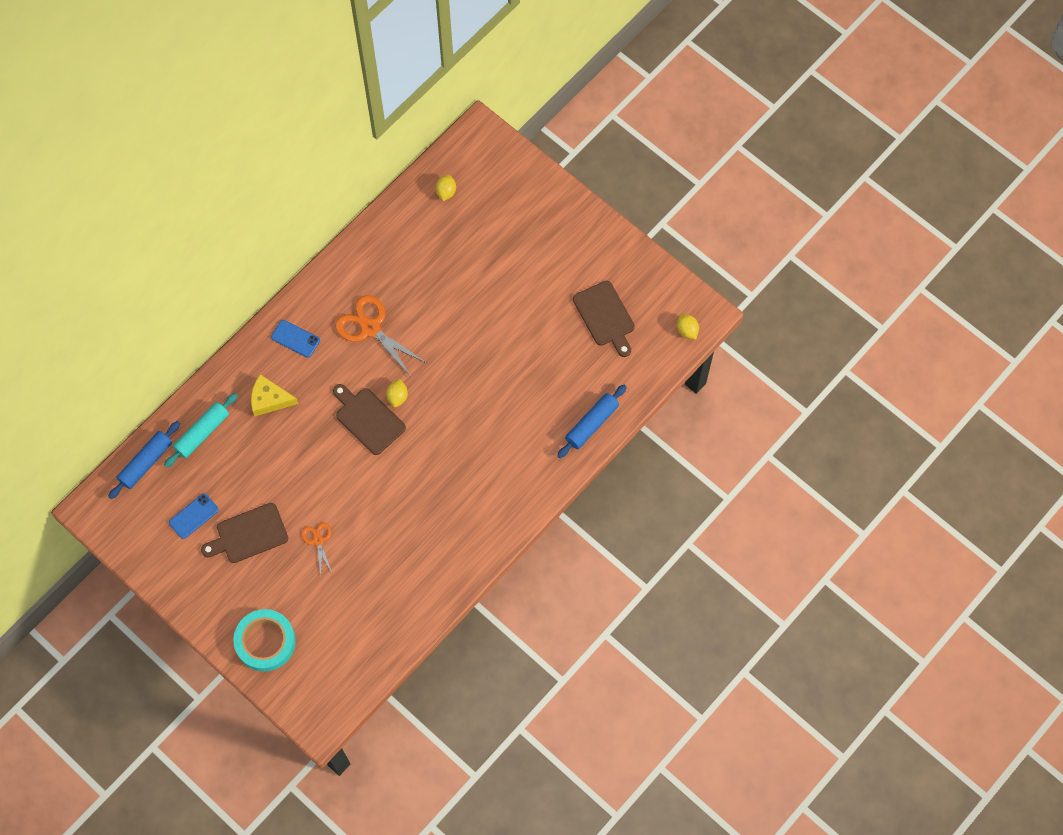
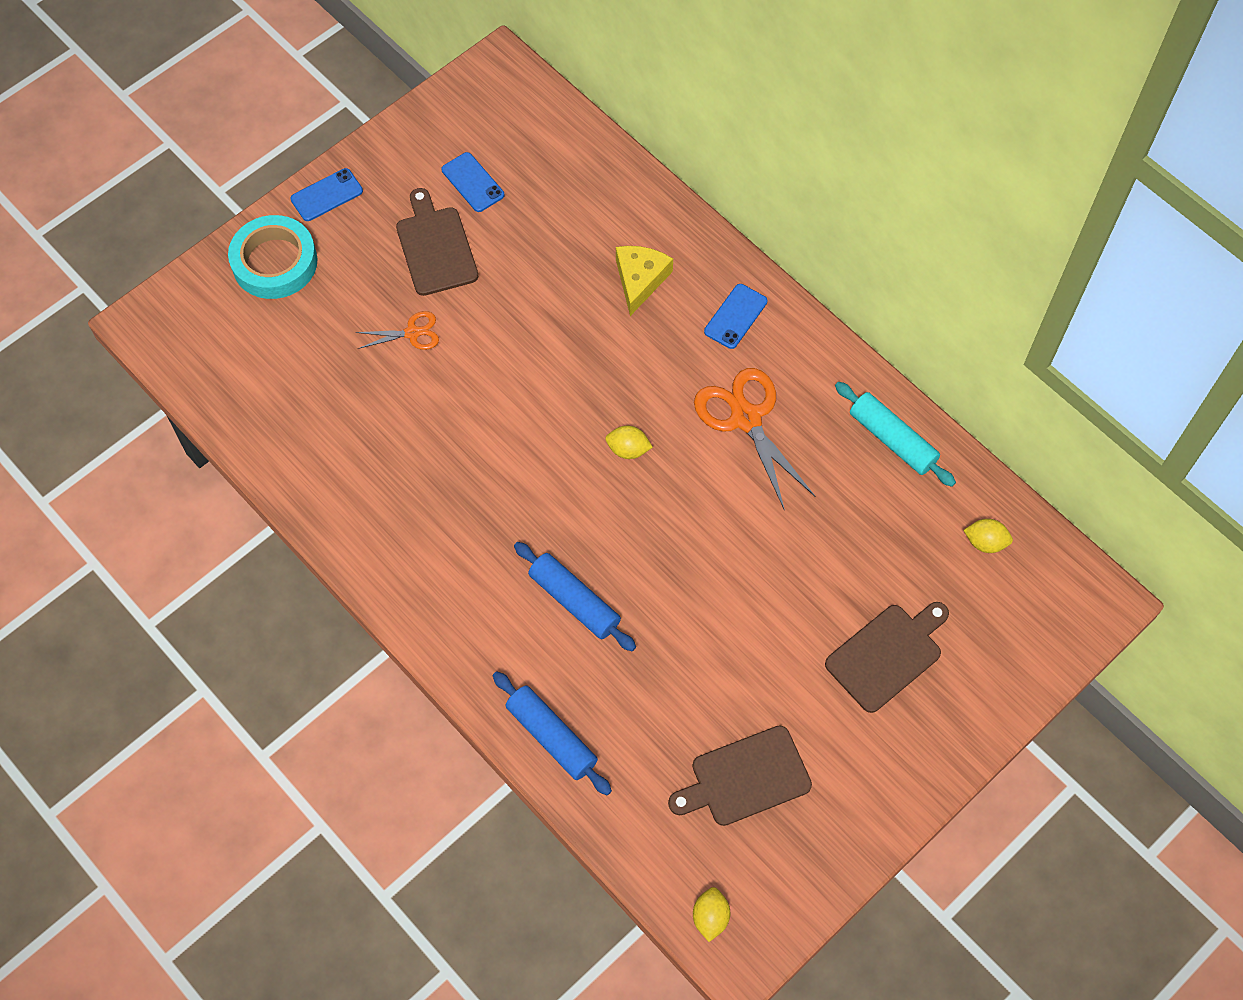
camera: 95 degrees right, 5 degrees down
(146, 462) = (559, 129): blue rolling pin -> blue rolling pin (574, 601)
(202, 433) = (596, 196): turquoise rolling pin -> turquoise rolling pin (892, 440)
(207, 615) = (327, 195): none -> blue phone
(368, 419) = (595, 407): brown cutting board -> brown cutting board (887, 654)
(370, 328) = (746, 418): orange scissors -> orange scissors turned 75 degrees counterclockwise
(687, 330) = (710, 917): yellow lemon -> yellow lemon turned 60 degrees counterclockwise

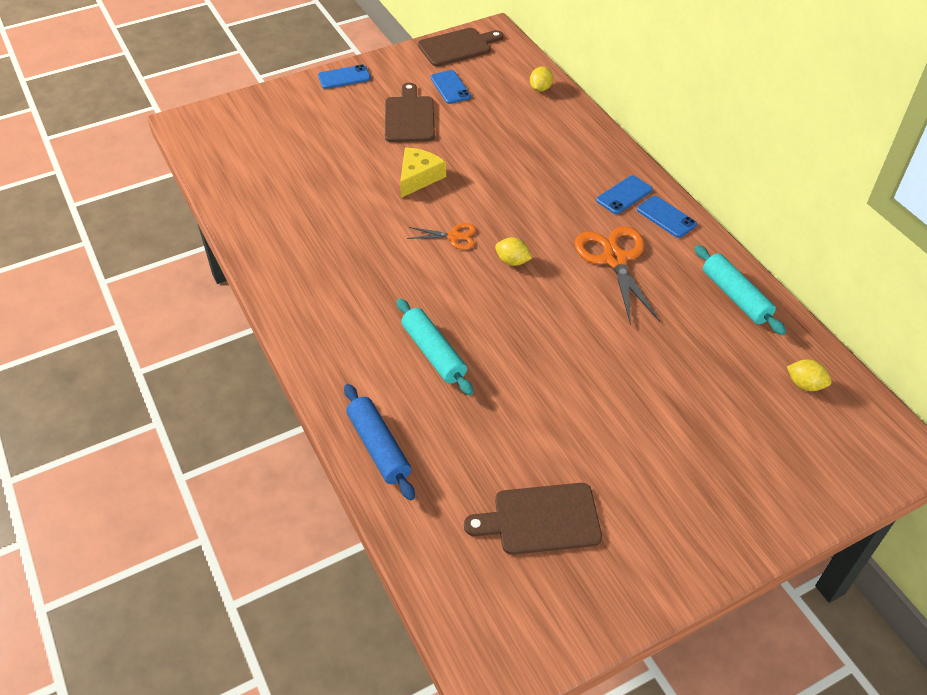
camera: 15 degrees right, 15 degrees down
(275, 262) = (291, 106): turquoise tape -> none
(412, 333) = (372, 161): orange scissors -> orange scissors (454, 236)
(574, 601) = (433, 353): blue rolling pin -> turquoise rolling pin
(640, 280) = (555, 161): yellow cheese -> yellow cheese (418, 177)
(710, 917) = (473, 631): yellow lemon -> yellow lemon (540, 89)
(792, 339) = (666, 217): none -> blue phone
(887, 654) = (697, 450): brown cutting board -> brown cutting board (457, 47)

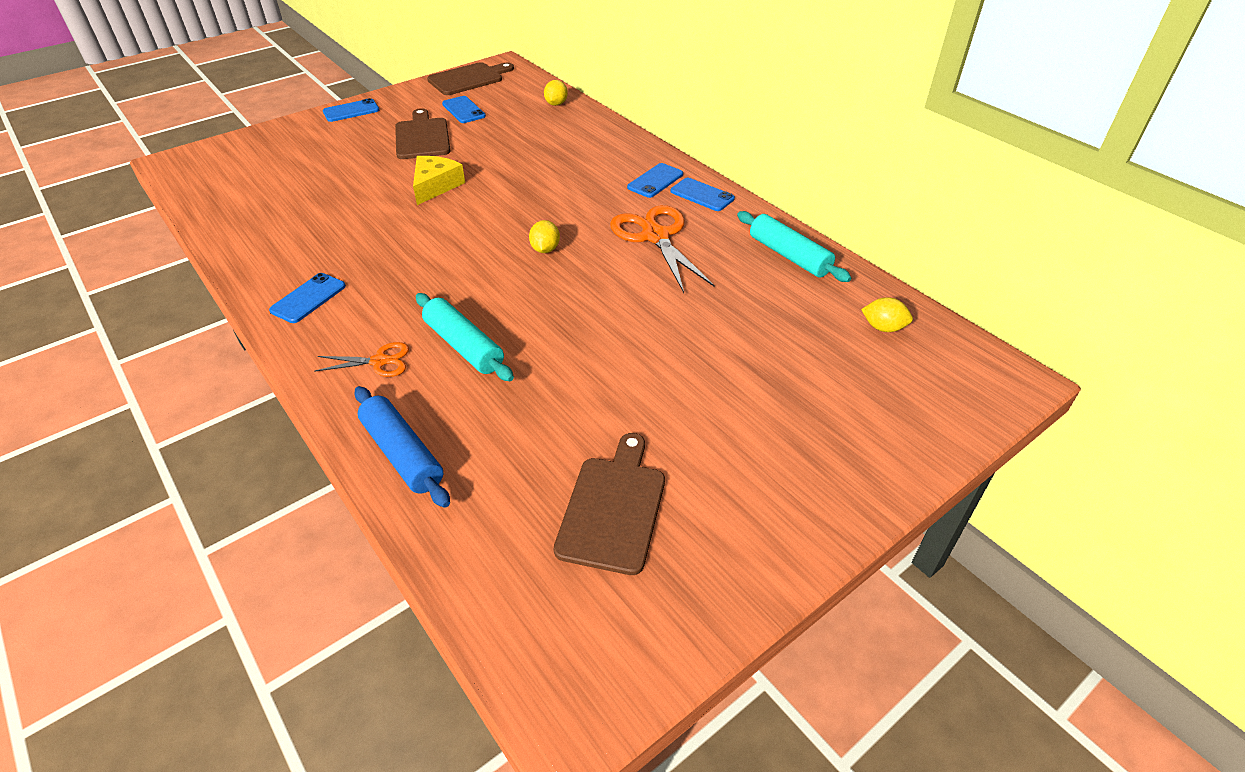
camera: 10 degrees left, 5 degrees down
(305, 287) = (308, 298): none -> blue phone
(454, 236) = (478, 233): orange scissors -> orange scissors (379, 361)
(512, 261) = (545, 249): yellow lemon -> yellow lemon turned 75 degrees clockwise
(541, 519) = (613, 508): brown cutting board -> brown cutting board turned 120 degrees clockwise

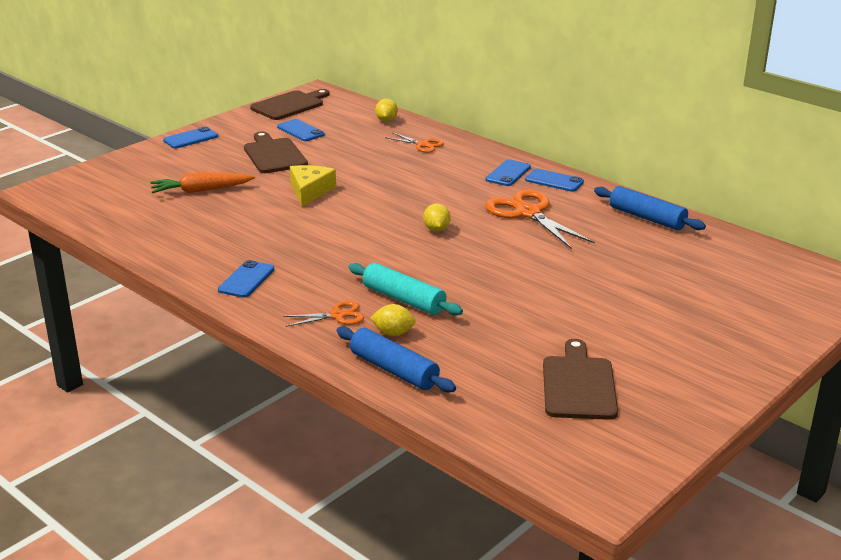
camera: 10 degrees left, 15 degrees down
(326, 175) = (201, 190): none -> orange carrot
(580, 137) = (422, 145): none -> orange scissors
(789, 256) = (647, 218): turquoise rolling pin -> blue rolling pin
(883, 328) = (741, 259): yellow lemon -> yellow lemon (393, 333)

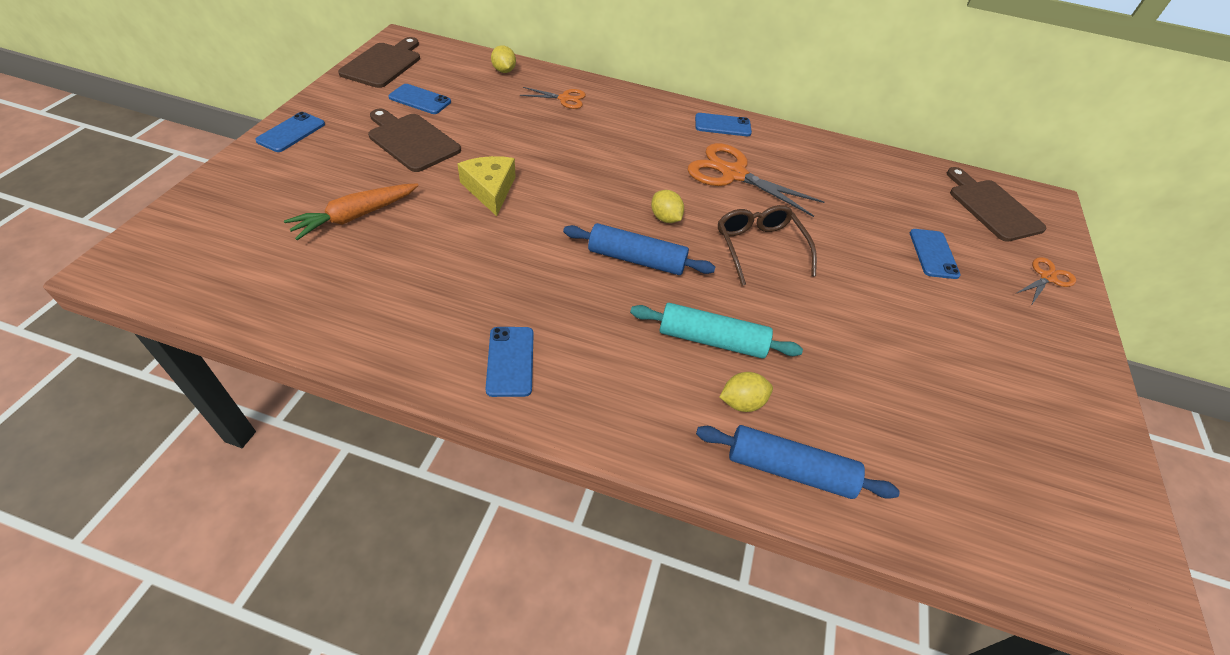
camera: 30 degrees left, 20 degrees up
(337, 315) = (660, 392): orange scissors -> orange scissors (1047, 277)
(500, 260) = (759, 248): none -> brown glasses
(508, 173) = (674, 123): blue phone -> blue phone (933, 254)
(578, 385) = (976, 421): brown cutting board -> brown cutting board (992, 207)
(647, 218) = (837, 158): blue rolling pin -> blue rolling pin (636, 259)

